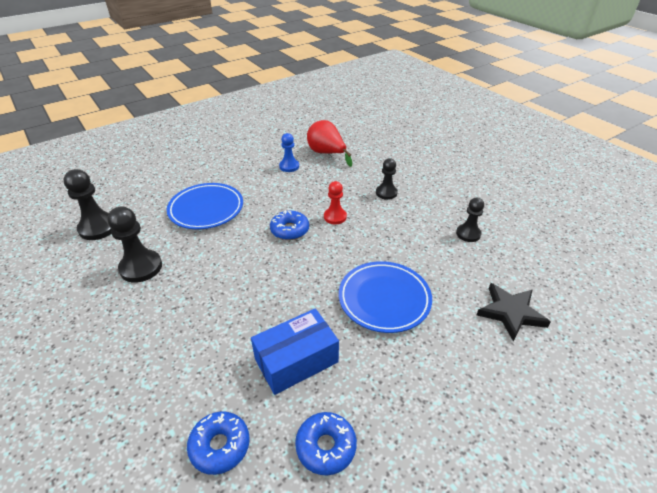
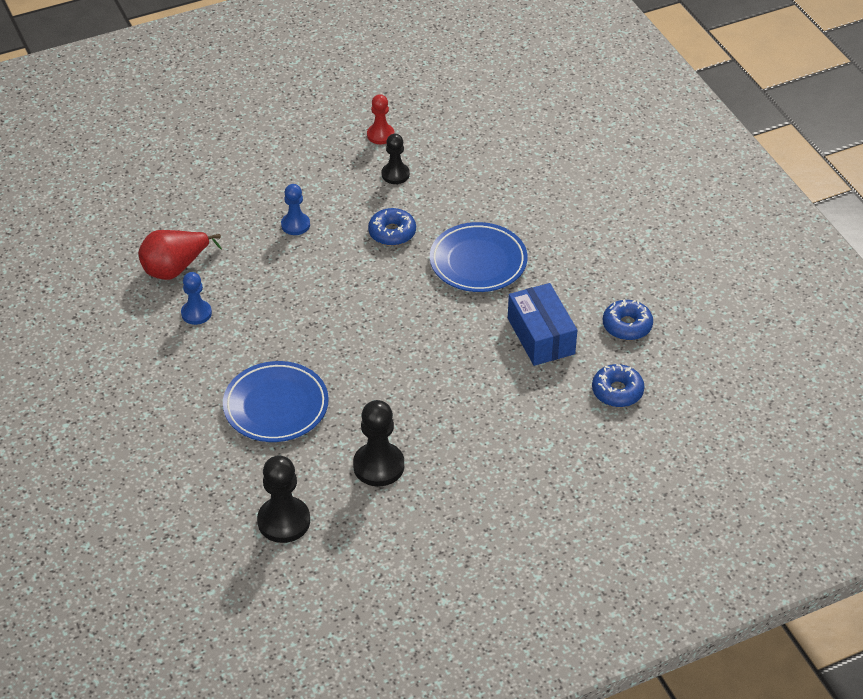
camera: 80 degrees left, 5 degrees up
(289, 230) = (345, 325): blue donut -> blue donut (392, 232)
(335, 217) = (331, 280): red pawn -> red pawn (380, 135)
(386, 193) = (295, 225): black pawn -> blue pawn
(510, 313) = (514, 178): black star -> none

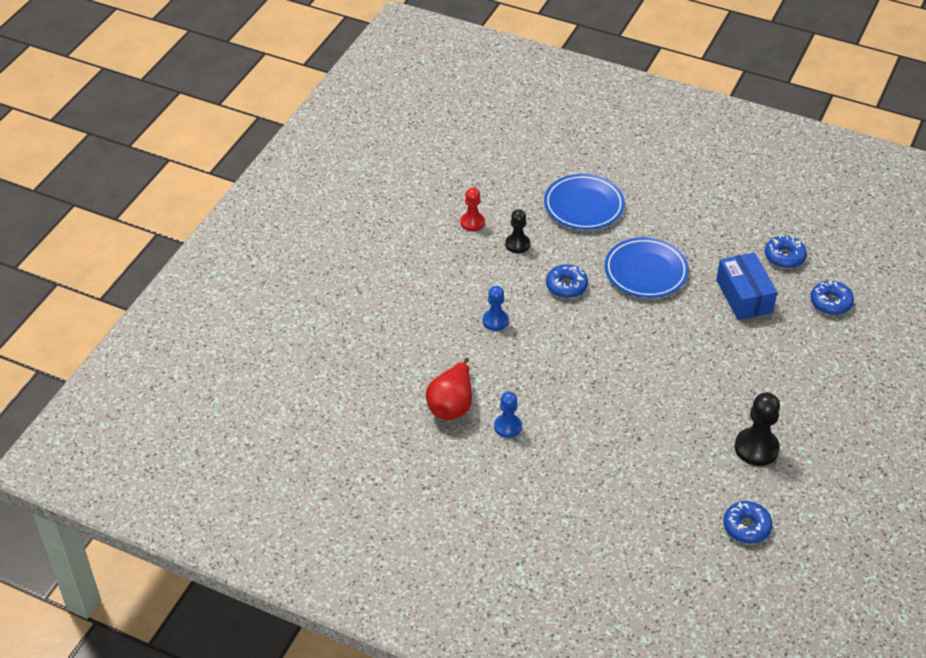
camera: 40 degrees left, 0 degrees up
(276, 406) = (643, 454): blue plate -> blue plate (583, 206)
(284, 521) = (746, 527): black pawn -> blue donut
(541, 336) = (744, 296): blue box -> blue box turned 45 degrees clockwise

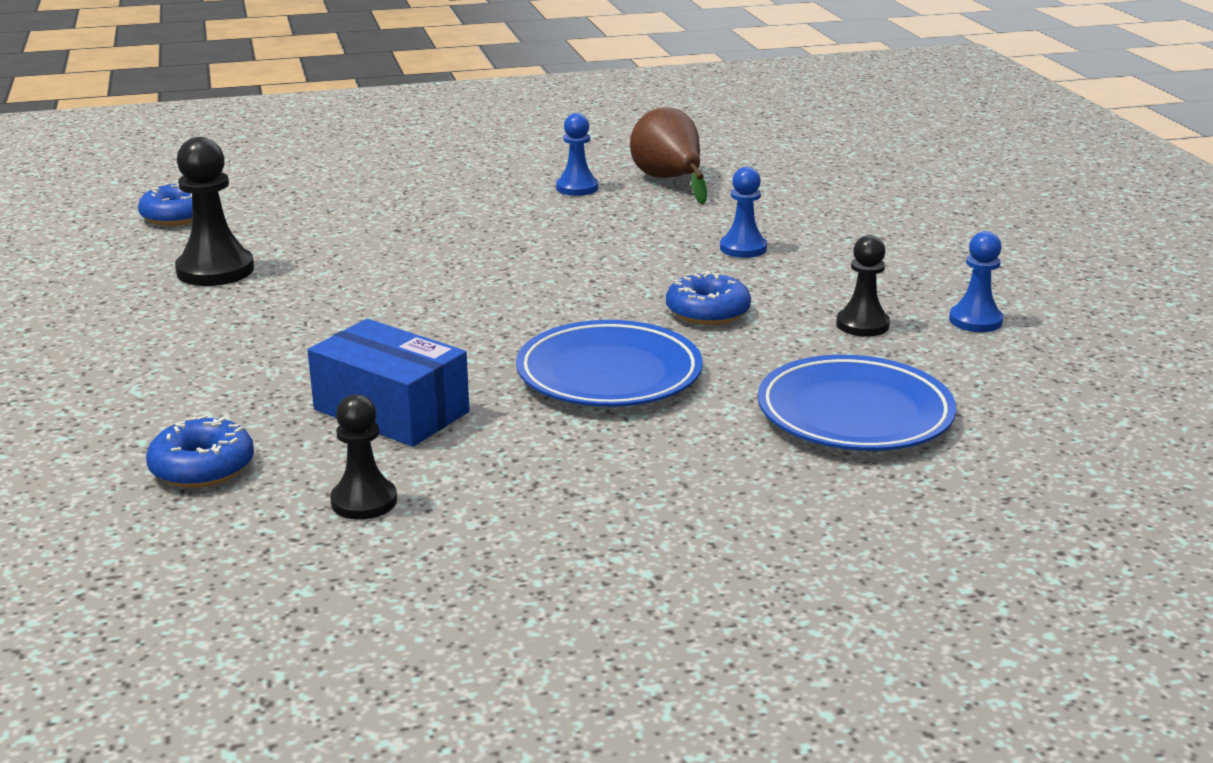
camera: 140 degrees right, 20 degrees down
(452, 405) = (669, 180): red pear -> brown pear
(472, 222) = (975, 320): red pawn -> blue pawn
(784, 257) = (364, 501): blue donut -> black pawn

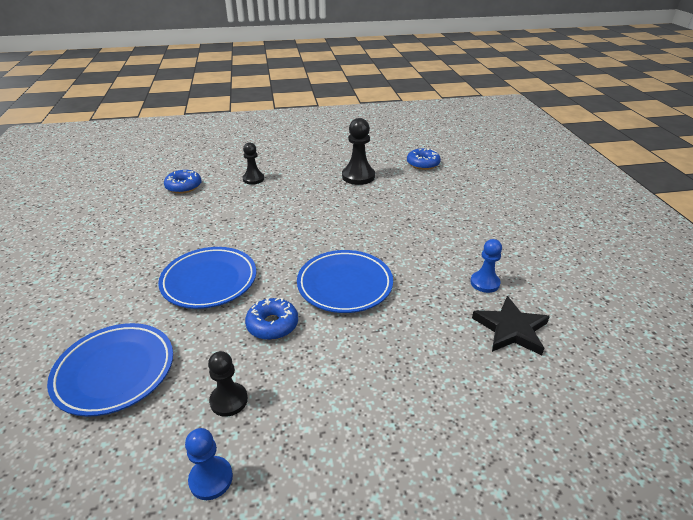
camera: 95 degrees right, 10 degrees up
(364, 501) = (137, 217): black pawn -> black pawn (253, 179)
(391, 411) = (204, 221): blue box -> none
(598, 269) = (345, 285): none -> blue plate
(669, 180) = (511, 329): brown pear -> black star
(743, 248) = (373, 354): blue pawn -> none

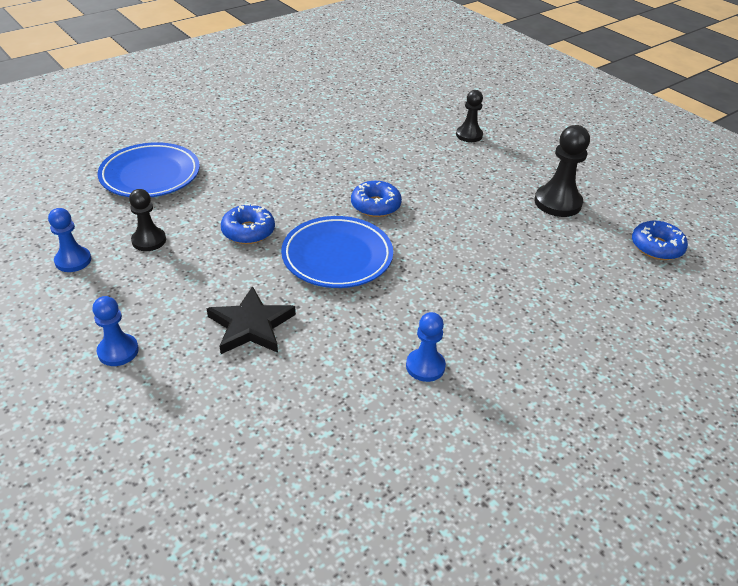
camera: 60 degrees right, 5 degrees up
(184, 186) = (411, 103): blue donut -> blue donut (375, 205)
(209, 281) = (281, 175): blue plate -> none
(385, 466) = (118, 351): none -> blue pawn
(511, 329) = (353, 406): black star -> black star (251, 325)

